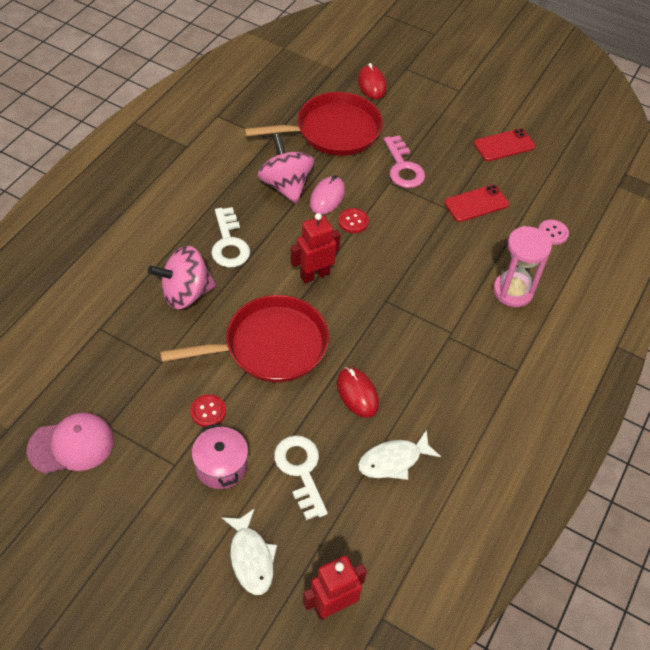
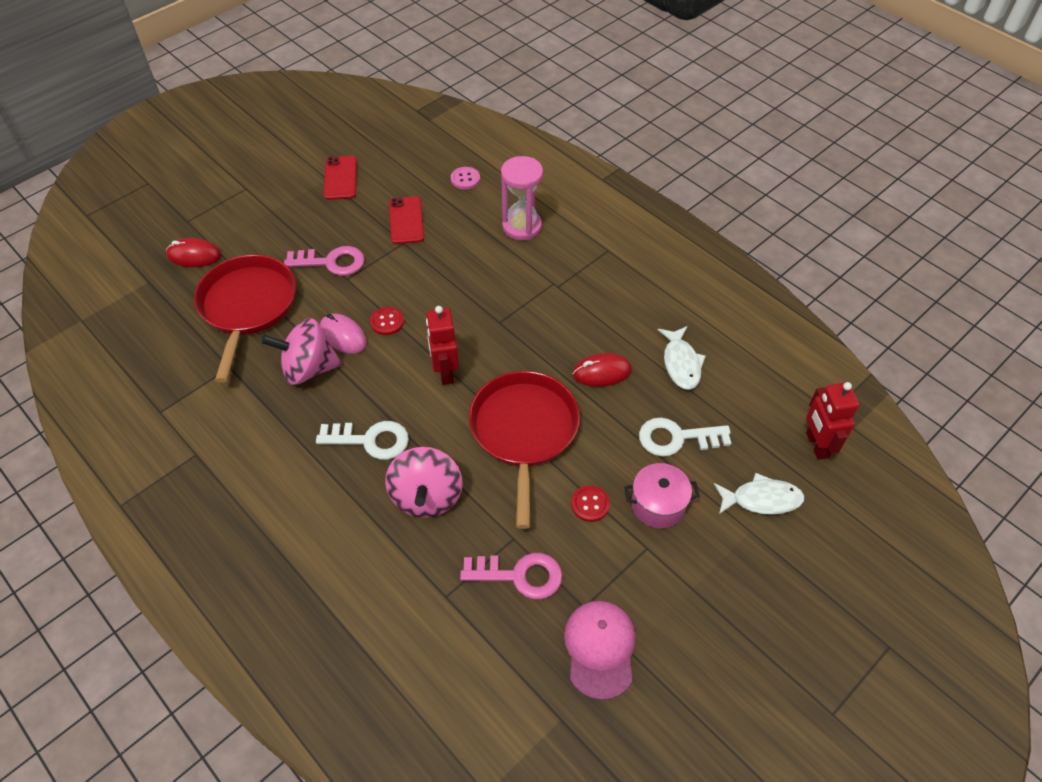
camera: 70 degrees left, 0 degrees up
(127, 374) = (520, 575): none -> pink key

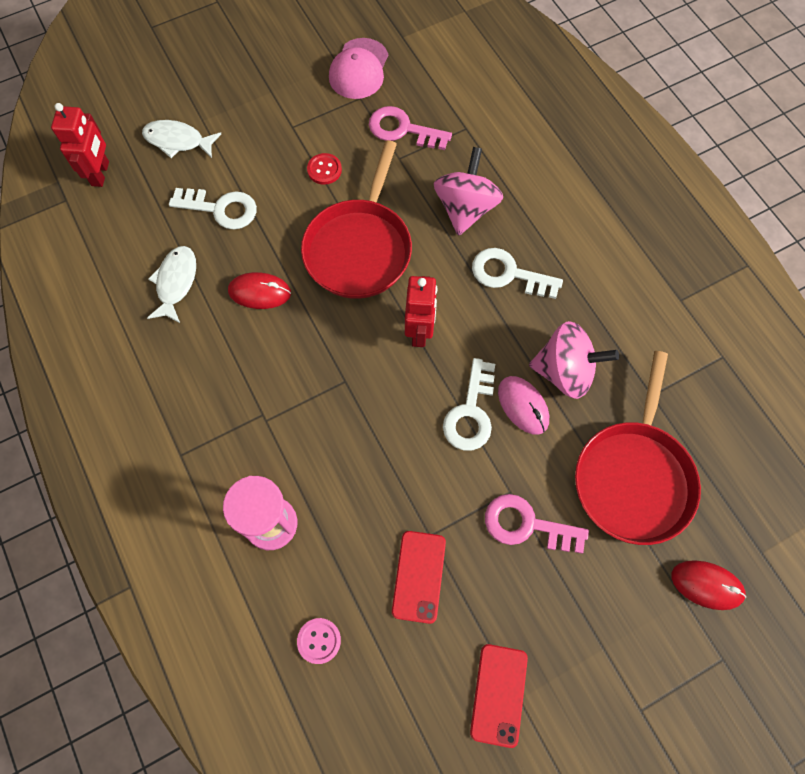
camera: 165 degrees left, 15 degrees up
(387, 322) = (470, 412): red button -> white key
(658, 505) = (267, 156): pink pot -> none

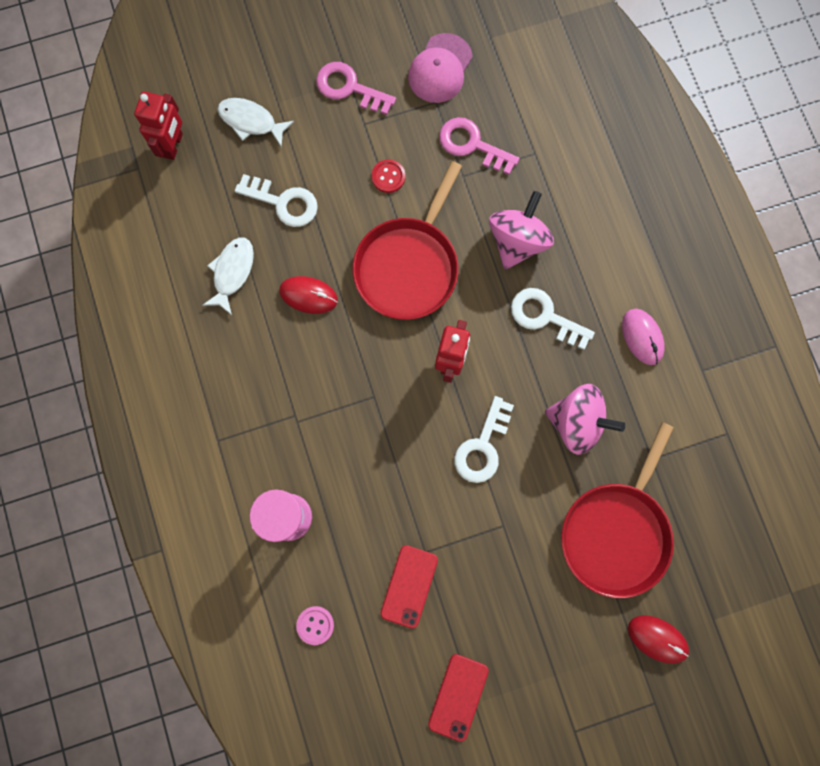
camera: 10 degrees right, 10 degrees up
(523, 406) = (531, 448): pink mouse -> pink mouse (642, 337)
(526, 525) = (511, 558): pink key -> pink key (349, 88)

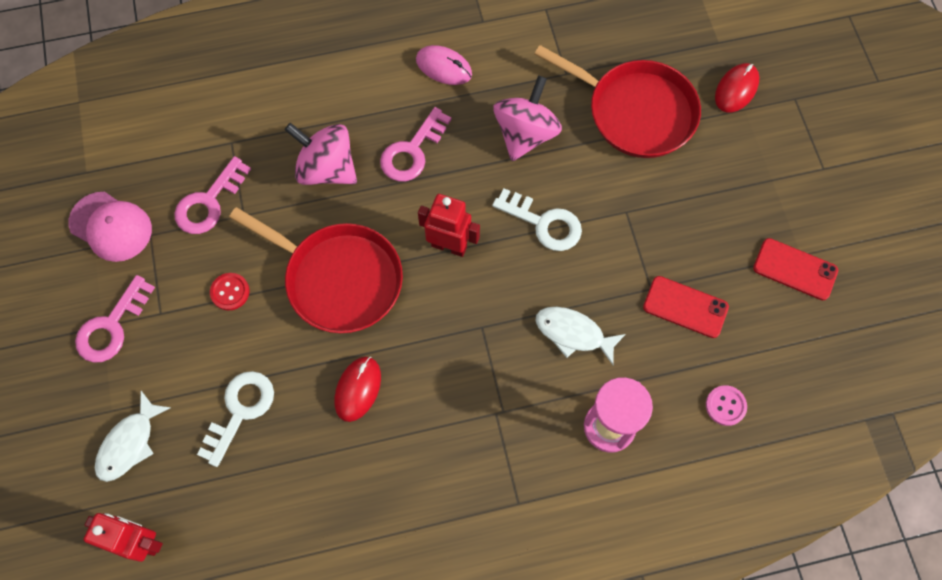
camera: 85 degrees left, 10 degrees down
(232, 272) = (318, 476): white fish -> white fish (573, 333)
(544, 316) = (412, 151): white key -> pink key
(642, 337) = (444, 67): pink mouse -> pink mouse turned 45 degrees clockwise

